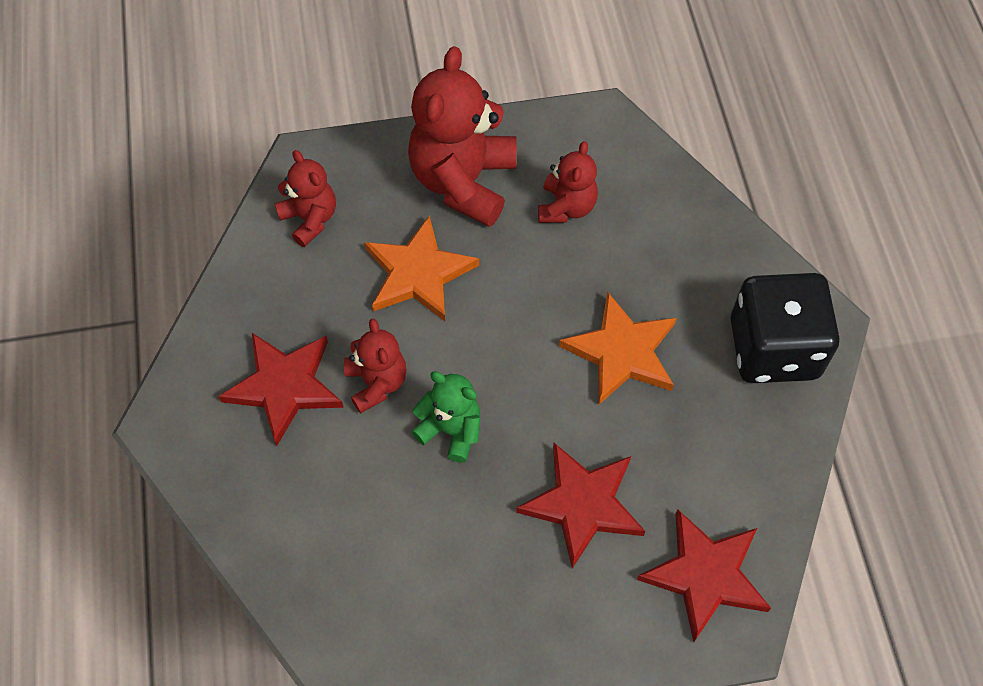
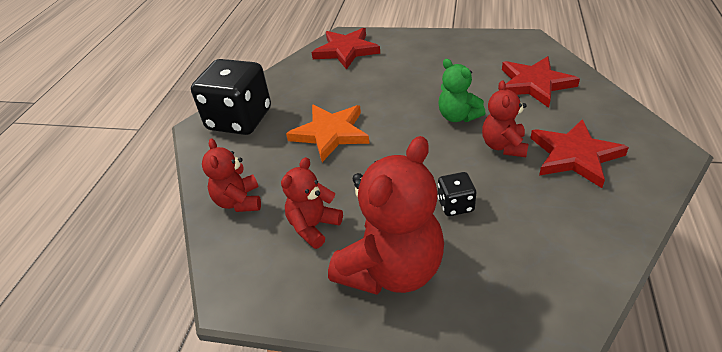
camera: 155 degrees left, 20 degrees down
(310, 219) = (550, 270): red teddy bear -> red teddy bear (239, 201)
(418, 273) = (455, 205): orange star -> black dice
(582, 504) = (393, 78): red star -> red star (534, 84)

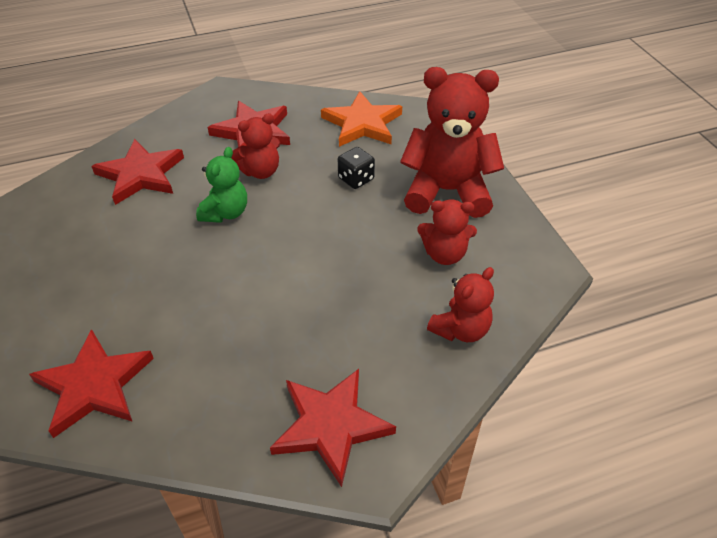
camera: 125 degrees left, 5 degrees up
(239, 119) = (331, 425): black dice -> red star
(330, 133) = (307, 306): orange star -> orange star (362, 123)

